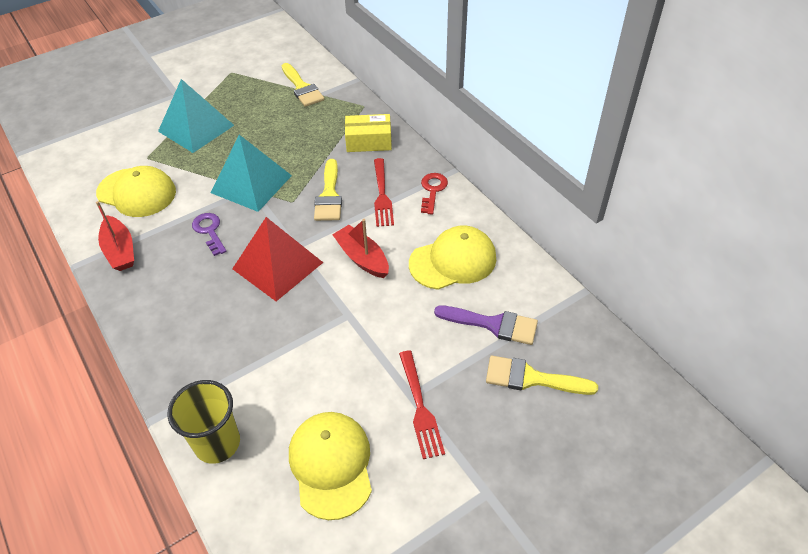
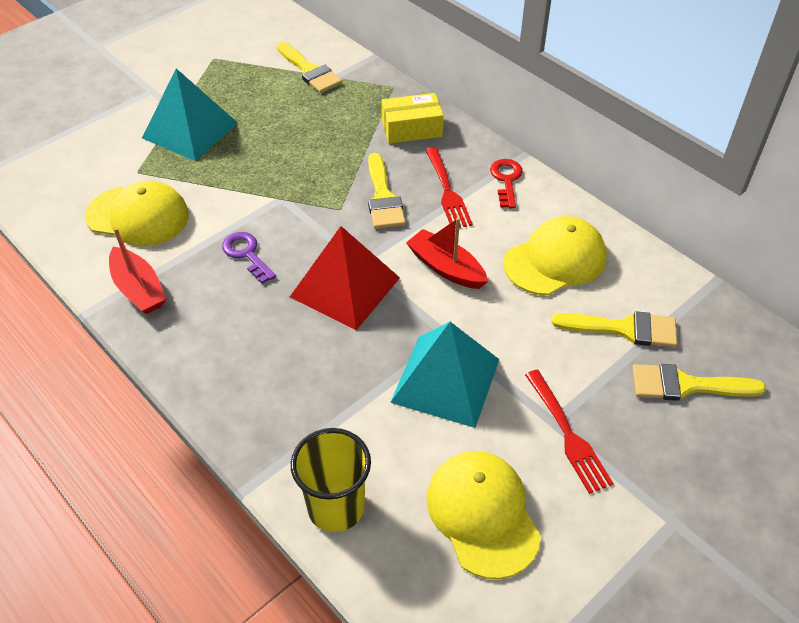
camera: 10 degrees left, 0 degrees up
(251, 184) = (281, 192): turquoise pyramid -> turquoise pyramid (445, 380)
(493, 324) = (624, 329): purple brush -> yellow brush

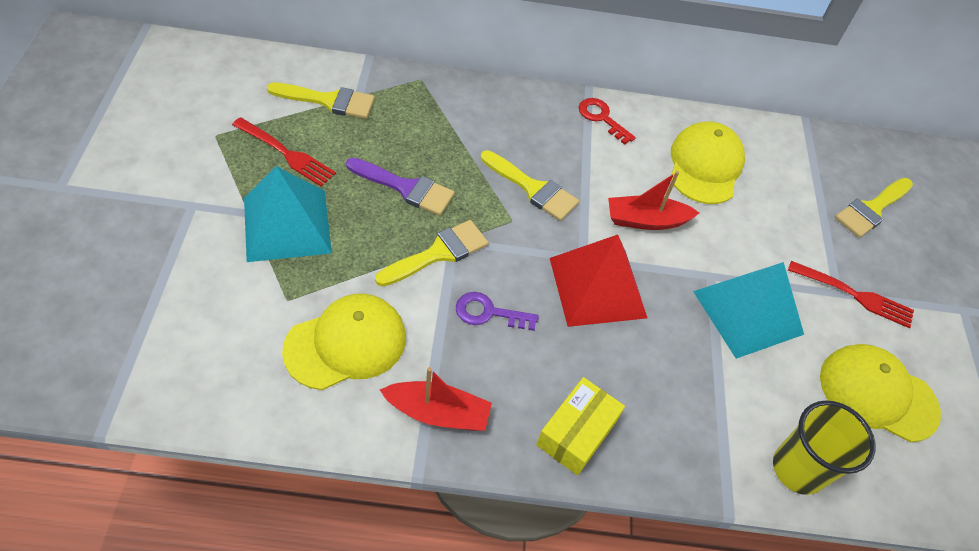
camera: 50 degrees left, 5 degrees up
(292, 149) = (406, 188): none -> purple brush
(412, 129) = (482, 111): yellow box -> yellow box (577, 433)
(447, 190) = (571, 153): red fork -> red fork (285, 153)
(624, 329) = (799, 192): yellow brush -> yellow brush (438, 253)

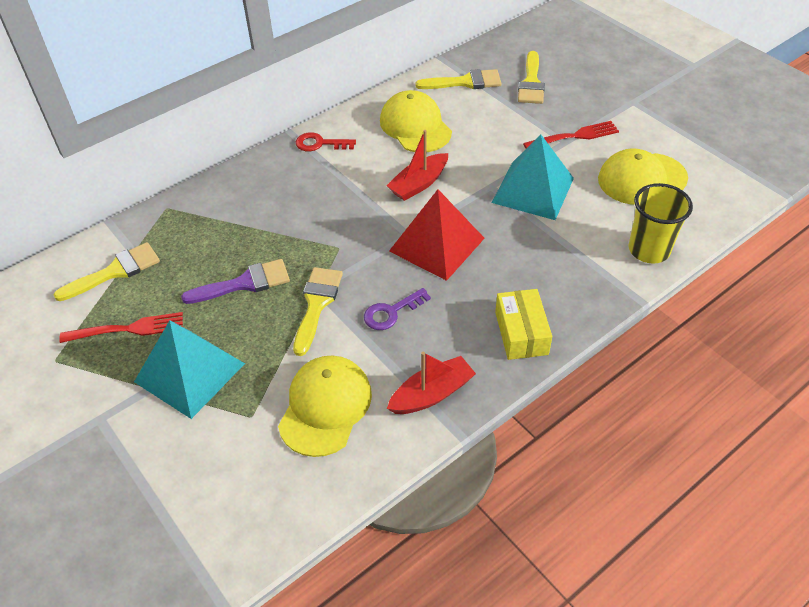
camera: 35 degrees left, 5 degrees down
(533, 188) = (328, 218): yellow brush -> yellow brush (465, 82)

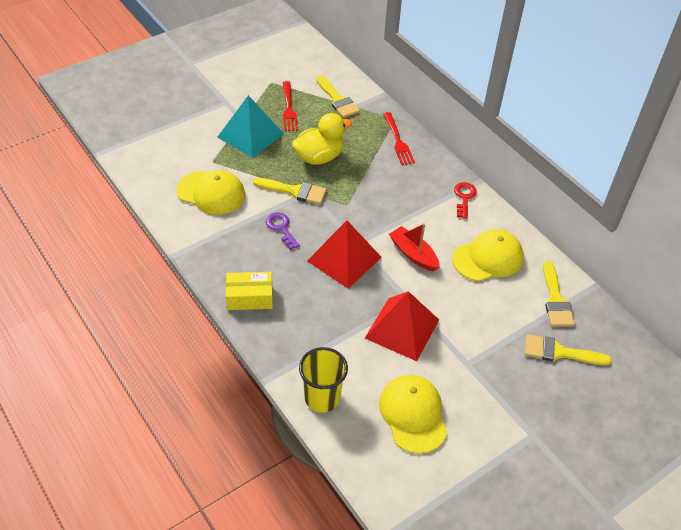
camera: 90 degrees right, 0 degrees up
(244, 283) = (319, 157): purple brush -> yellow duck
(432, 394) = (209, 243): red boat -> none
(533, 190) = (402, 329): turquoise pyramid -> red pyramid
(574, 136) = (475, 372): red fork -> red fork (398, 140)

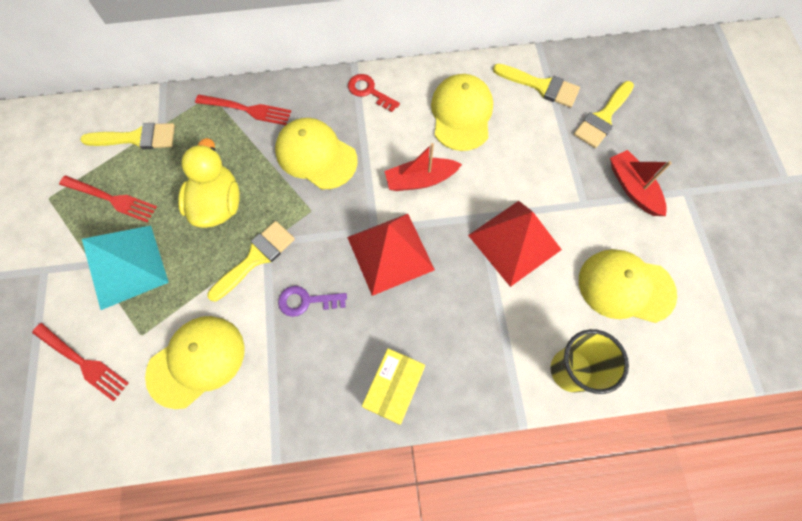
camera: 60 degrees left, 20 degrees up
(182, 144) = (82, 362): none -> red fork
(390, 190) = (316, 155): none -> yellow cap
(507, 394) = (633, 188): none -> red boat

